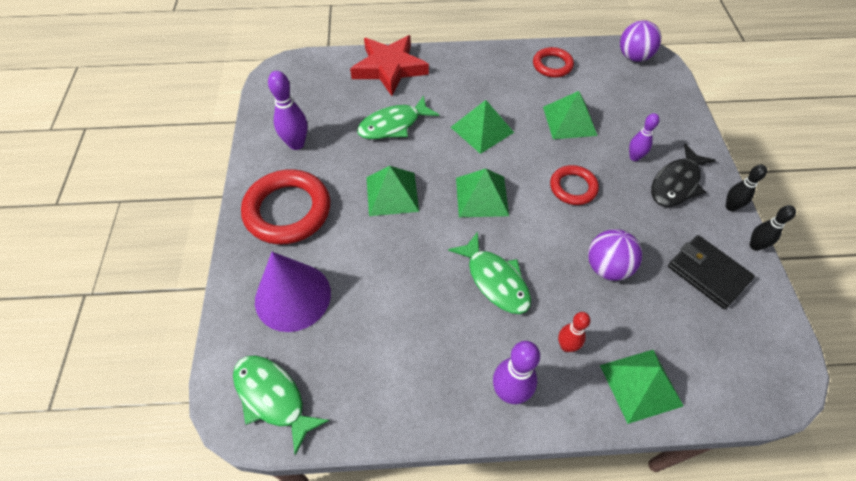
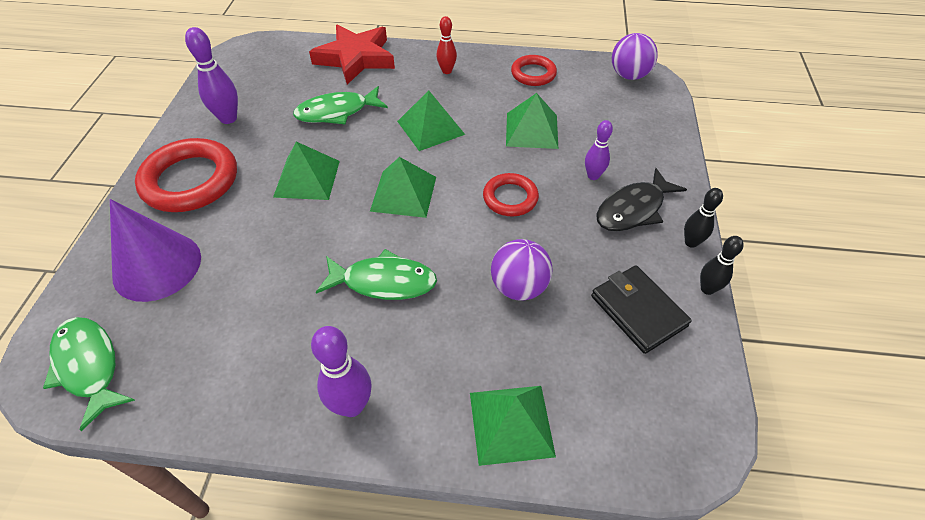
camera: 10 degrees right, 5 degrees down
(495, 280) = (384, 282): green fish -> green fish turned 60 degrees counterclockwise
(566, 346) = (438, 365): red bowling pin -> red bowling pin (446, 71)

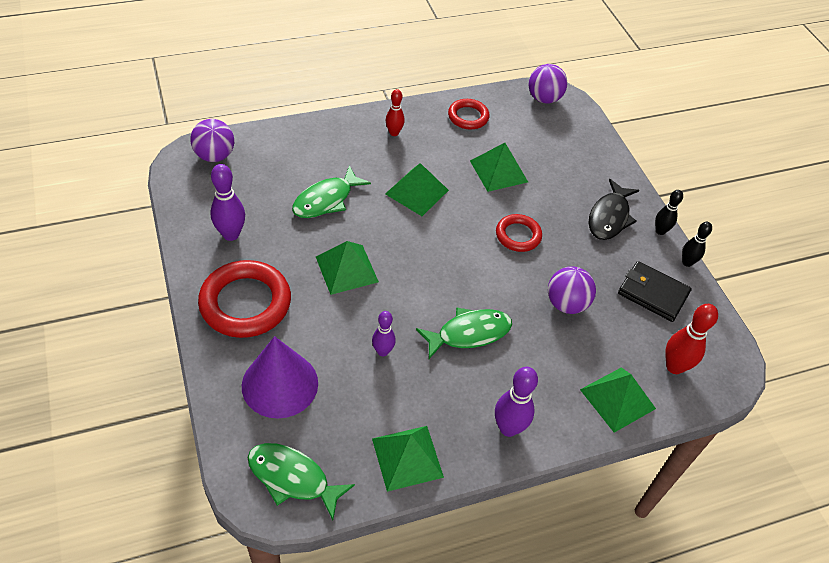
camera: 30 degrees left, 0 degrees up
(269, 52) = (215, 155): none -> purple ball
(355, 58) = (303, 141): red star -> none
(403, 193) = (435, 257): green pyramid -> green pyramid (407, 457)
(593, 176) = (567, 198): purple bowling pin -> purple bowling pin (382, 351)
(614, 412) = (674, 367): none -> red bowling pin

